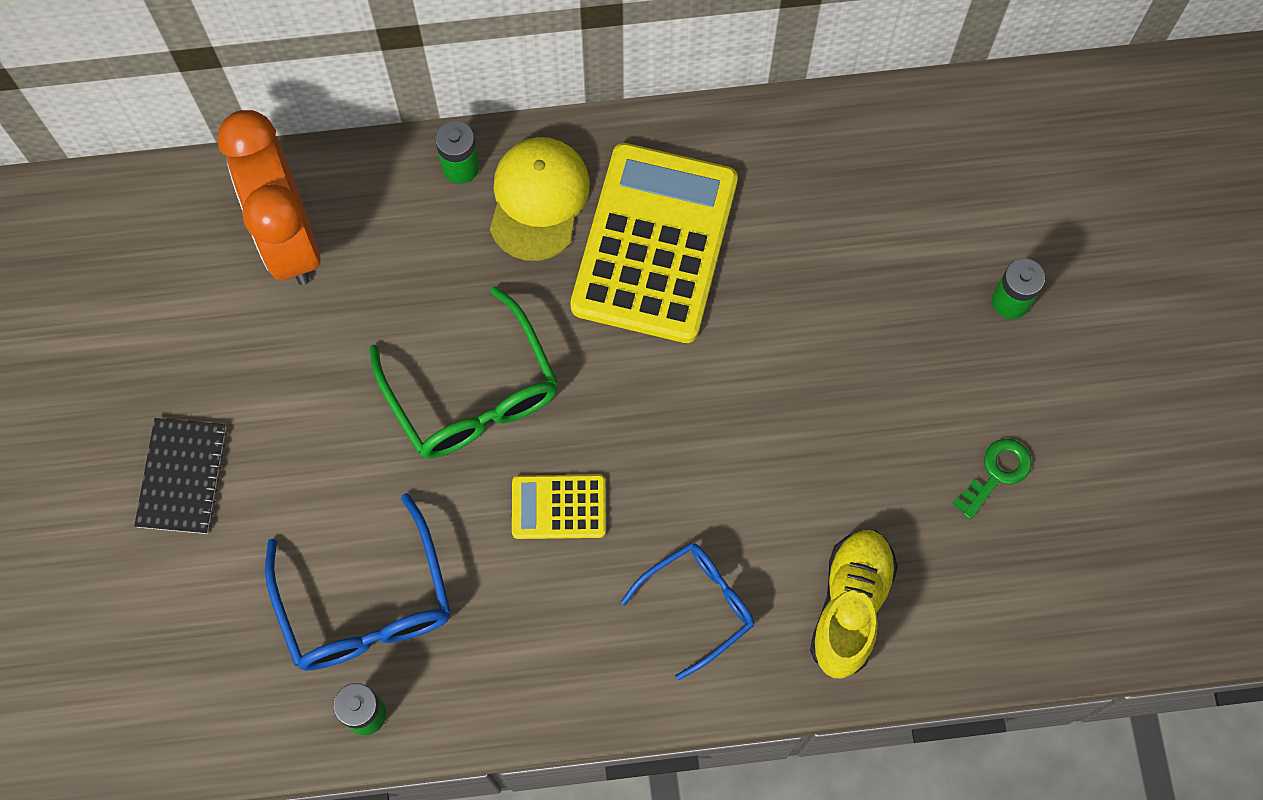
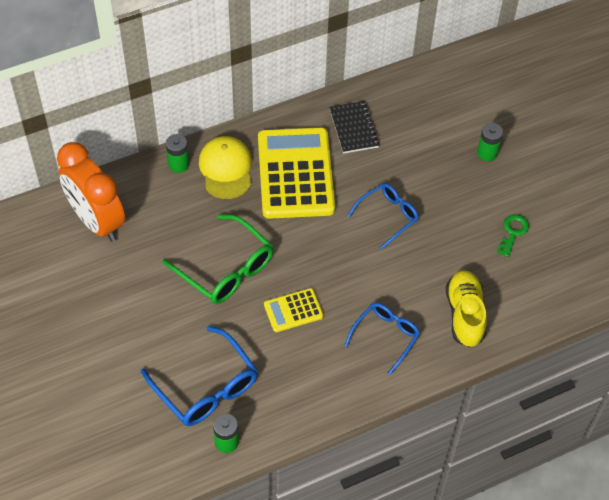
camera: 20 degrees left, 15 degrees down
(182, 477) = (79, 353): black notebook -> black notebook (353, 128)
(785, 375) = (387, 216): none -> blue glasses

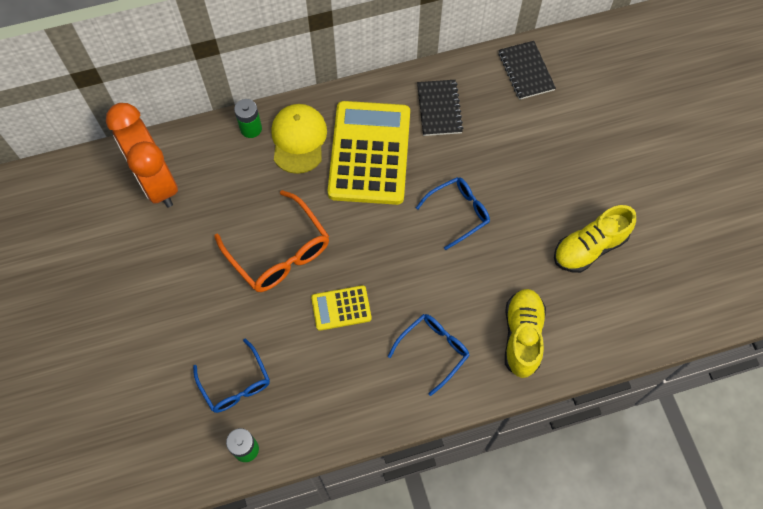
camera: 10 degrees right, 10 degrees up
(206, 387) = (235, 384): blue glasses -> blue glasses, size x0.65
(226, 269) = (279, 252): green glasses -> orange glasses
(429, 87) = (526, 71): none -> black notebook
(487, 153) = (576, 153): green battery -> none
(513, 232) = (589, 247): green key -> yellow shoe

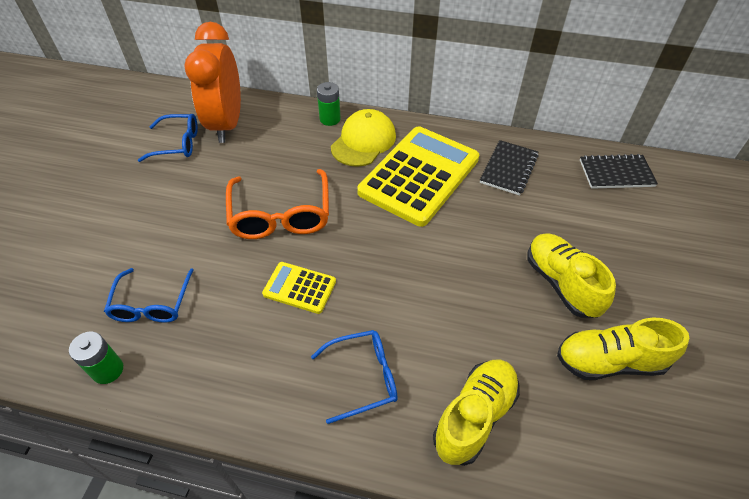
camera: 30 degrees right, 15 degrees down
(458, 213) = (475, 260): blue glasses -> blue glasses (177, 144)
(526, 71) = (616, 173): black notebook -> black notebook turned 75 degrees clockwise
(530, 201) = (561, 283): none -> yellow shoe

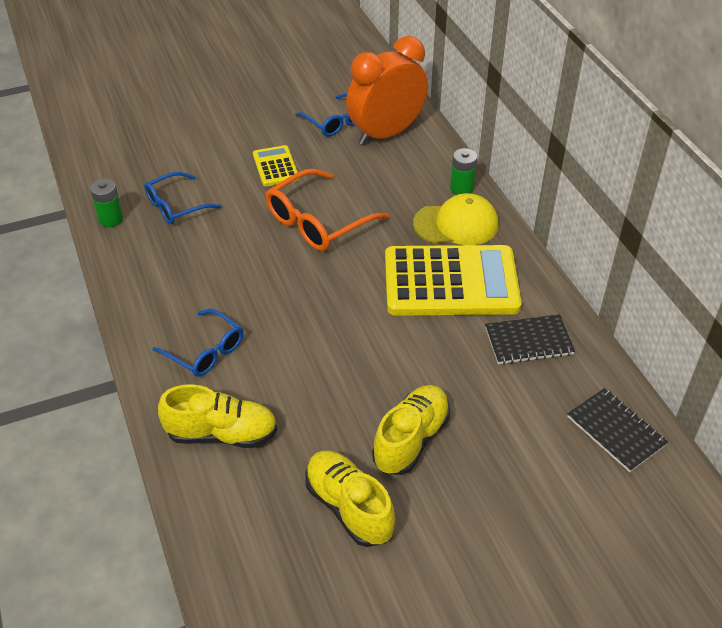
camera: 55 degrees right, 5 degrees down
(299, 288) = (256, 273): yellow calculator -> yellow calculator (275, 166)

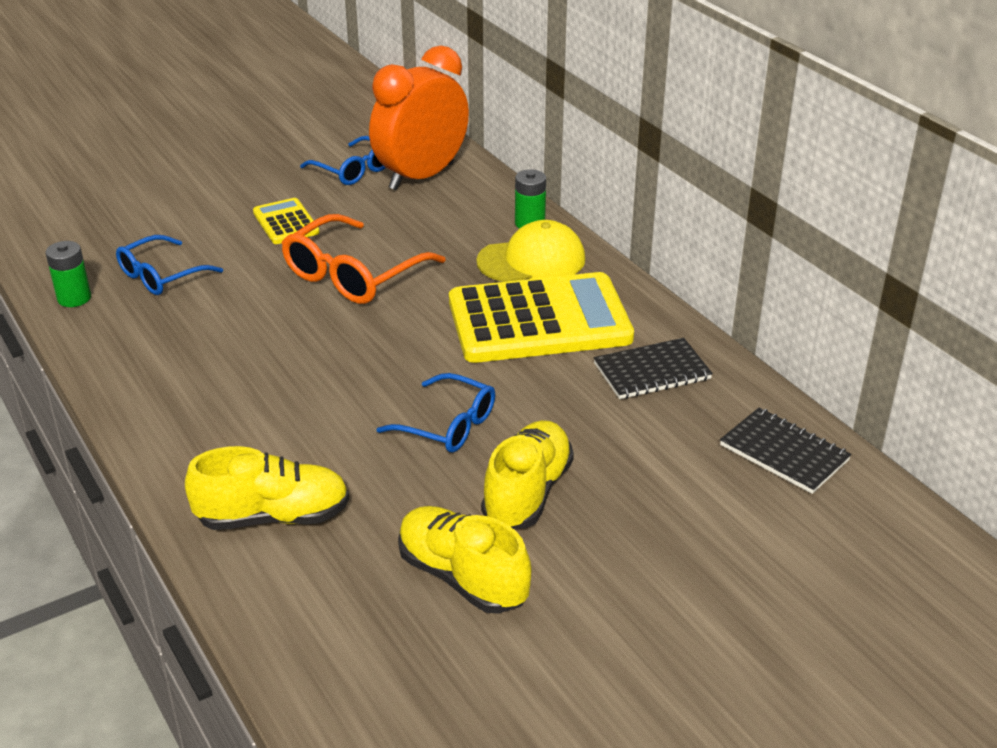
camera: 10 degrees left, 10 degrees down
(205, 351) = (232, 428): blue glasses -> blue glasses (448, 425)

